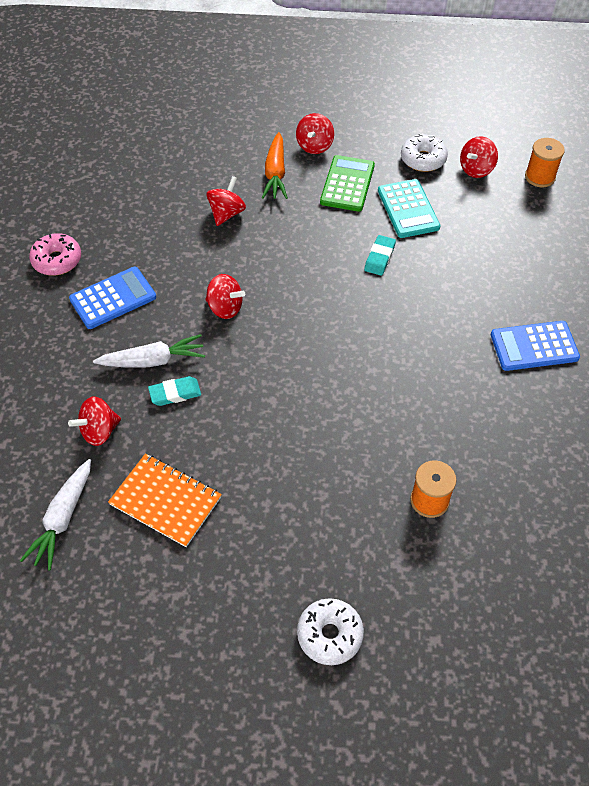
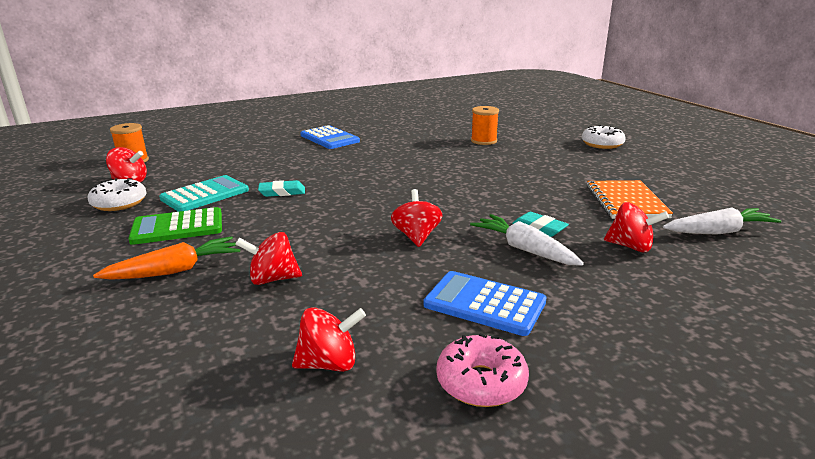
camera: 120 degrees left, 30 degrees down
(314, 146) = (106, 261): red spinning top -> red spinning top (329, 363)

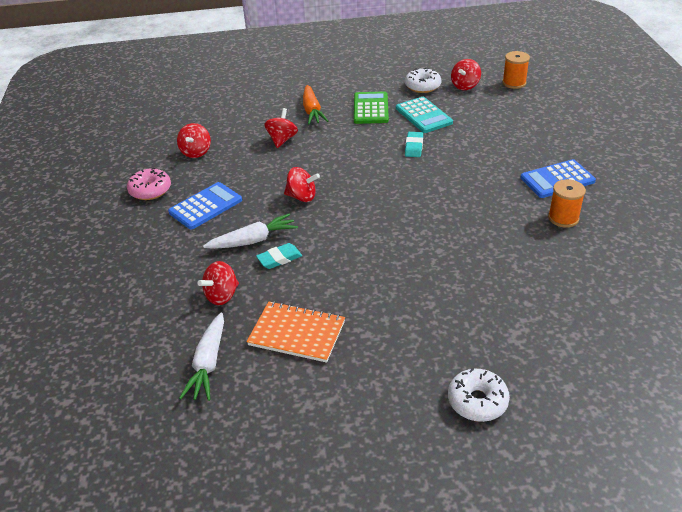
camera: 110 degrees right, 15 degrees up
(483, 141) = (520, 291): orange spool -> orange spool (563, 218)

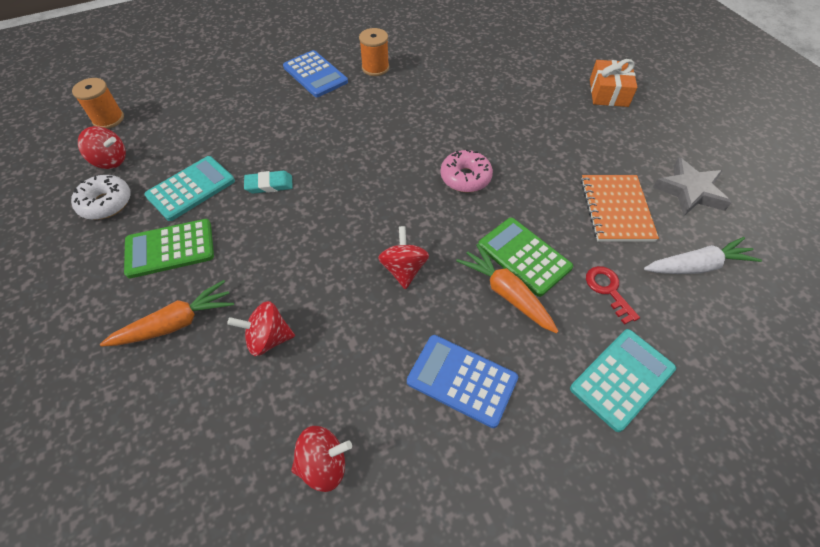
camera: 110 degrees left, 15 degrees up
(150, 190) = (451, 491): pink donut -> pink donut (465, 177)
(155, 277) = (622, 379): none -> turquoise calculator
(222, 296) = (608, 290): red spinning top -> red key
(253, 240) = (506, 293): white carrot -> orange carrot
(279, 258) = (524, 256): turquoise eraser -> green calculator
(291, 404) = (690, 191): none -> grey star
(477, 401) = (608, 93): white donut -> orange gift

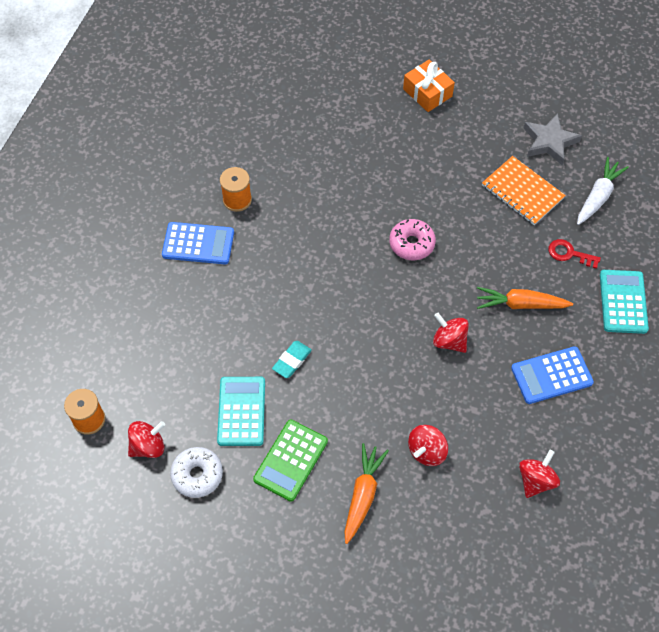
camera: 45 degrees left, 5 degrees up
(524, 256) = (505, 271): green calculator -> none

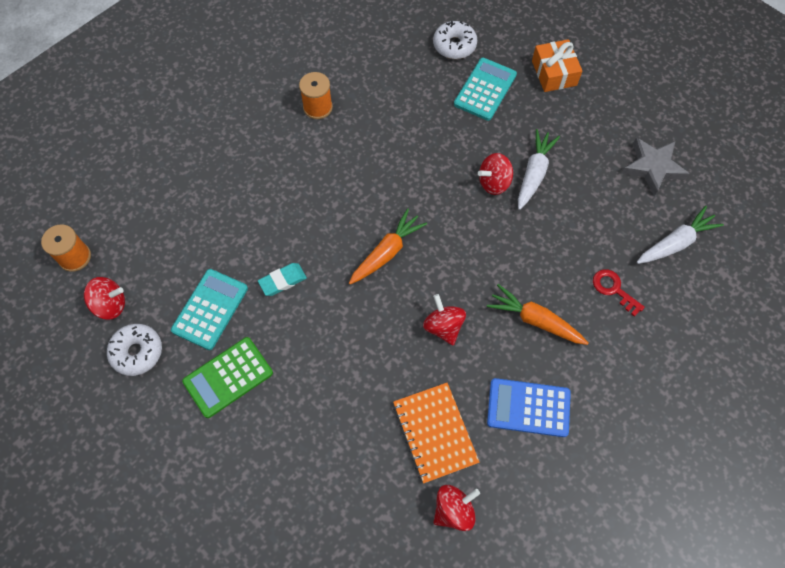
camera: 25 degrees right, 5 degrees up
(198, 244) = (260, 134): blue calculator -> none
(329, 100) = (454, 45): none -> white donut
(363, 495) = (276, 443): orange carrot -> orange carrot (387, 252)
(411, 244) = (458, 214): pink donut -> none
(426, 451) = (361, 428): red spinning top -> red spinning top (494, 183)
(456, 184) = (534, 173): none -> white carrot
(522, 192) = (598, 207): orange notebook -> orange notebook (435, 433)
(623, 302) = (645, 363): turquoise calculator -> turquoise calculator (485, 89)

